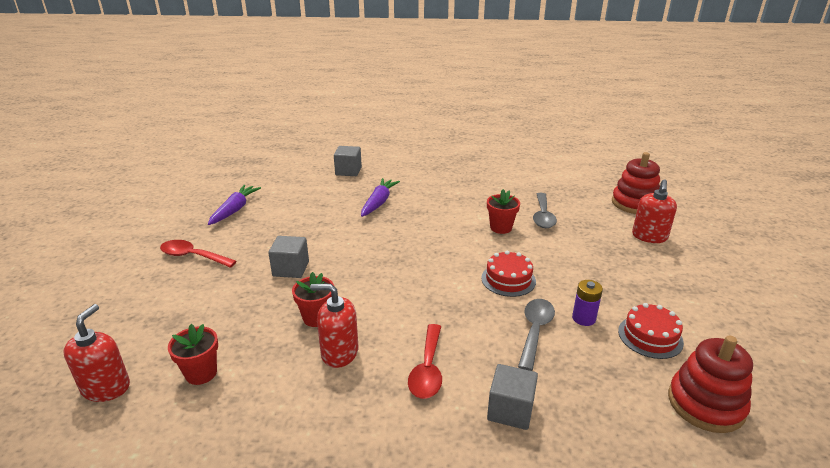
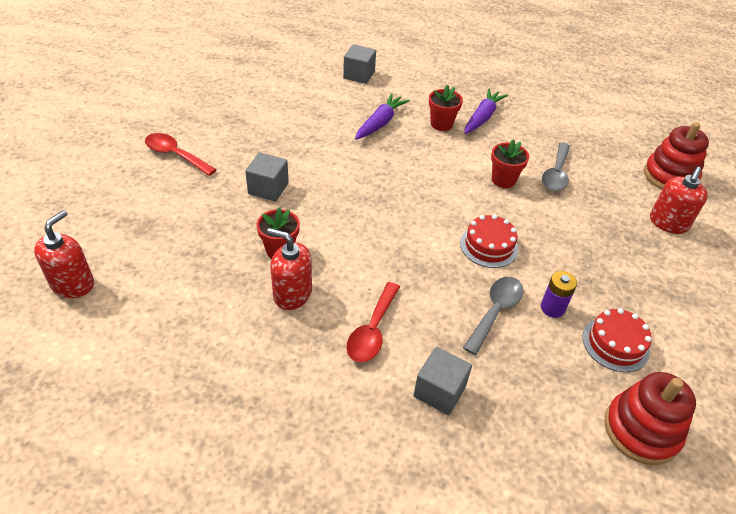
camera: 10 degrees right, 15 degrees up
(201, 373) = (159, 288): red flower pot -> red flower pot (441, 124)
(235, 210) = (228, 105): purple carrot -> purple carrot (482, 117)

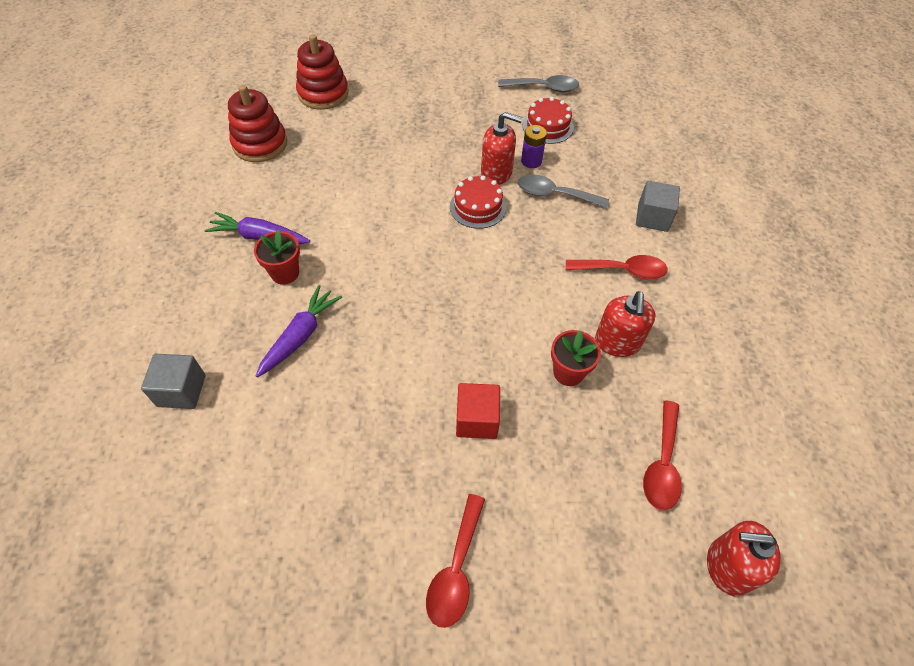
camera: 105 degrees left, 10 degrees up
(169, 279) = (662, 464): none -> red spoon
(268, 188) = (477, 420): grey cube -> red cube
(380, 123) = (300, 336): purple carrot -> purple carrot turned 105 degrees clockwise
(503, 180) = (374, 206): red flower pot -> none
(556, 174) = (348, 168): grey spoon -> grey spoon (544, 88)
(641, 430) = (615, 114): red stacking toy -> red stacking toy (260, 144)
(668, 223) = (392, 96): red soap dispenser -> red soap dispenser (496, 173)

